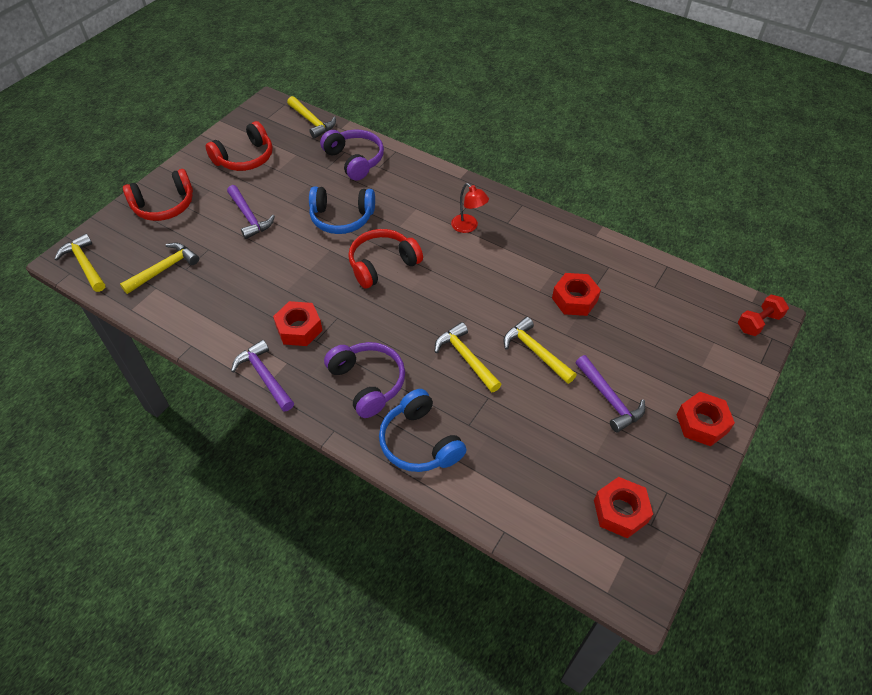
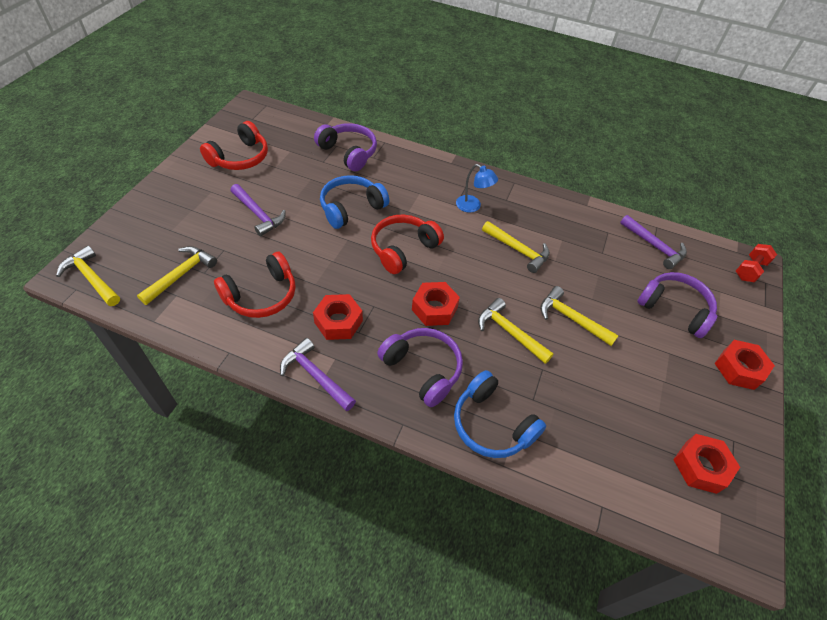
camera: 15 degrees left, 0 degrees up
(164, 205) = (167, 210): red headphones -> red headphones (261, 295)
(312, 122) = (297, 120): yellow hammer -> yellow hammer (518, 250)
(342, 218) = (351, 208): blue headphones -> blue headphones turned 150 degrees clockwise
(468, 227) = (473, 206): red lamp -> blue lamp
(574, 299) = (589, 265): red nut -> red nut (434, 308)
(609, 399) = (652, 356): purple hammer -> purple hammer (654, 246)
(653, 354) = (674, 309): none -> purple headphones

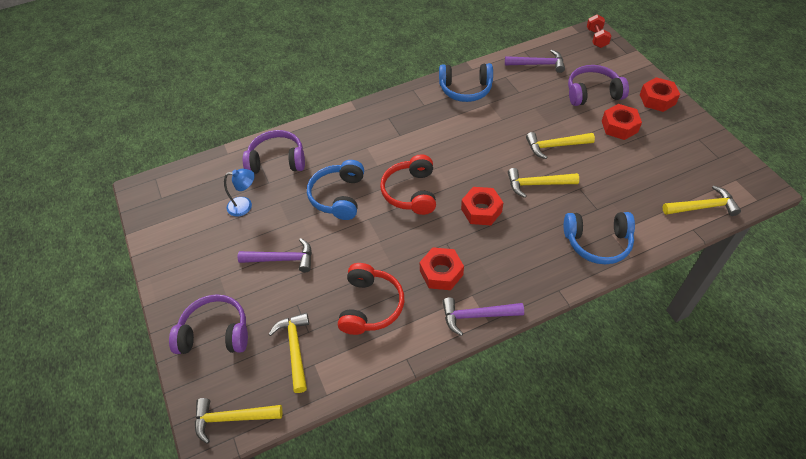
camera: 40 degrees left, 0 degrees up
(240, 158) = (201, 234): red headphones -> none
(423, 369) = (525, 250): purple headphones -> purple headphones (215, 333)
(473, 206) = (411, 127): blue lamp -> blue lamp (245, 205)
(518, 250) = (475, 131): yellow hammer -> yellow hammer (703, 207)
(557, 215) = (465, 89): none -> blue headphones
(700, 466) = (703, 166): red nut -> red nut (619, 126)

